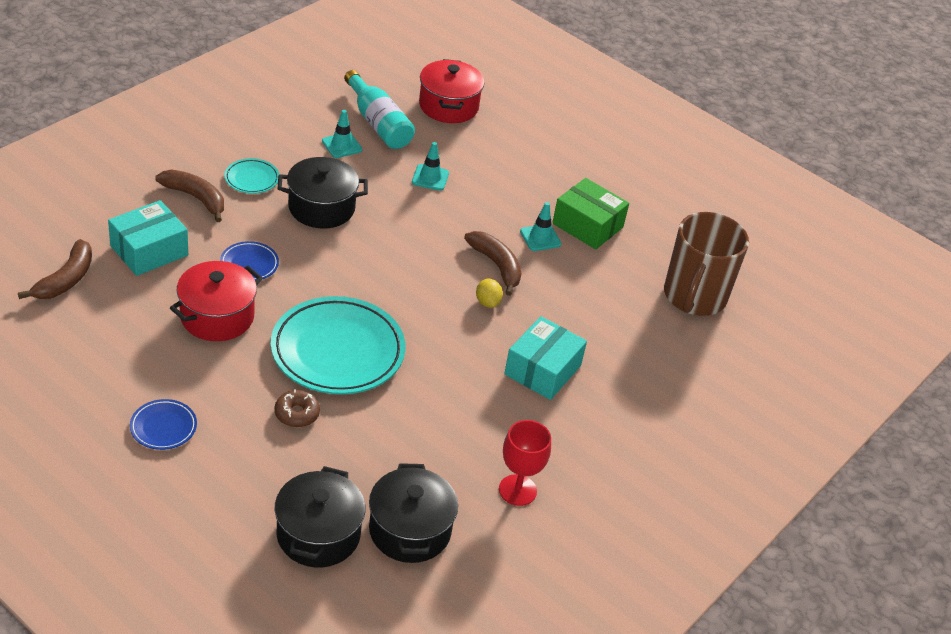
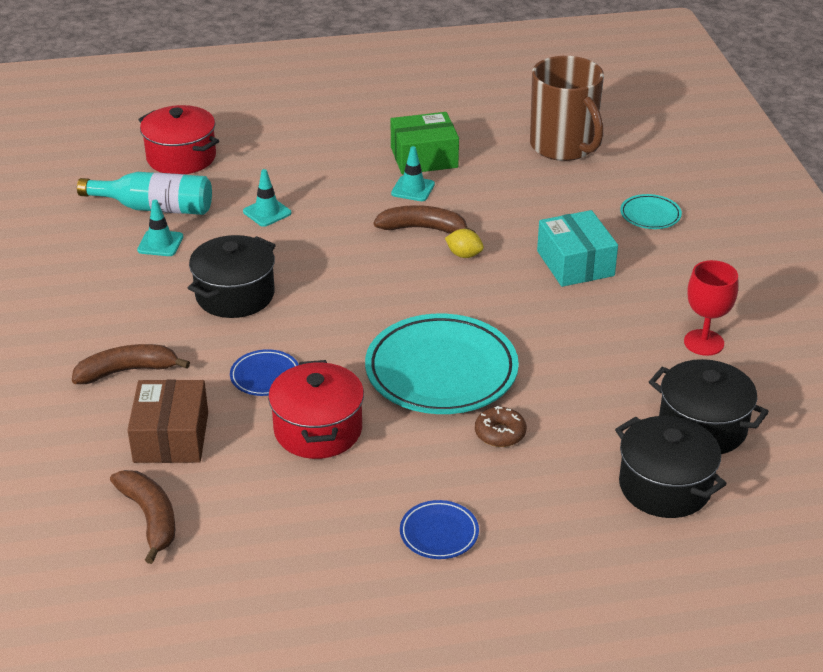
camera: 45 degrees left, 5 degrees down
(149, 250) = (171, 437): turquoise box -> brown box
(252, 179) = (142, 321): turquoise plate -> turquoise plate (650, 215)

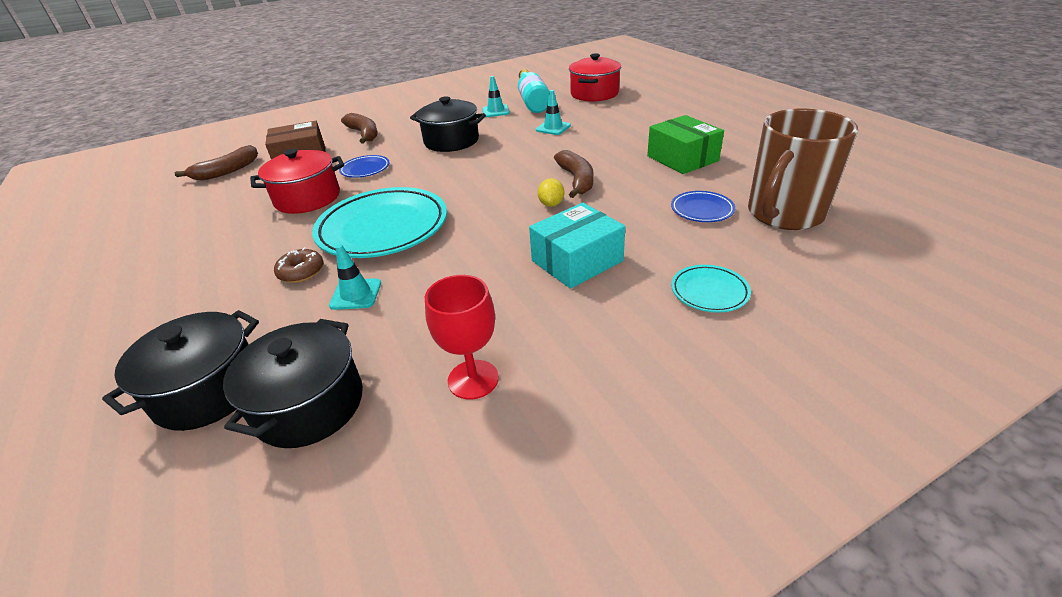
camera: 75 degrees right, 0 degrees up
(413, 189) = (630, 164): turquoise traffic cone -> turquoise traffic cone (356, 294)
(439, 533) = (180, 269): blue plate -> blue plate (702, 210)

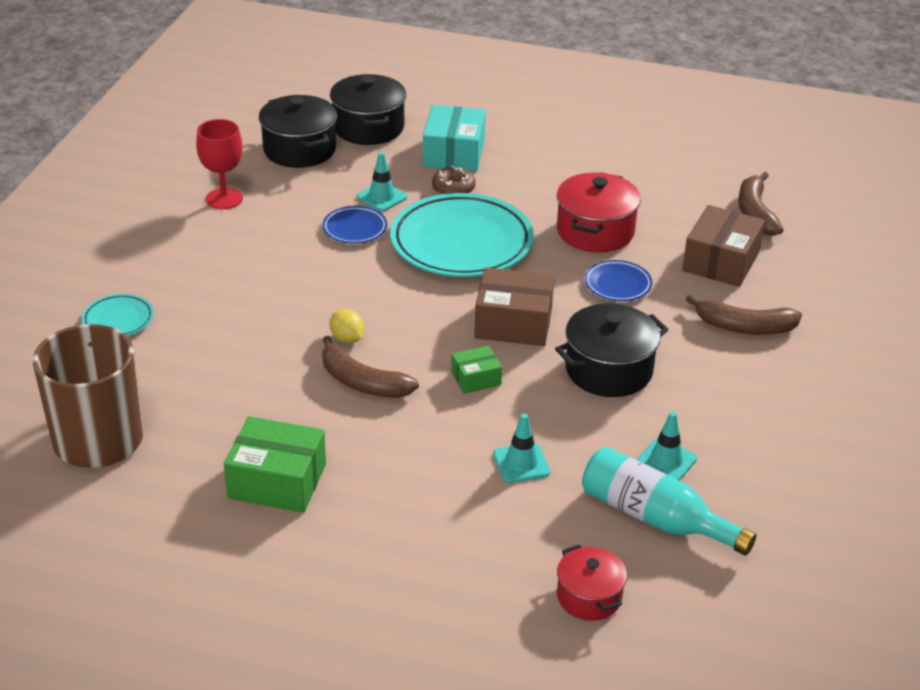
camera: 130 degrees right, 0 degrees up
(450, 174) = (513, 323): none -> brown box
(515, 160) = (476, 378): none -> green box
(577, 261) = (250, 295): turquoise box -> turquoise box (454, 153)
(594, 94) = (589, 597): red pot -> red pot, size x0.63
(702, 210) = (187, 403): blue plate -> blue plate (355, 228)

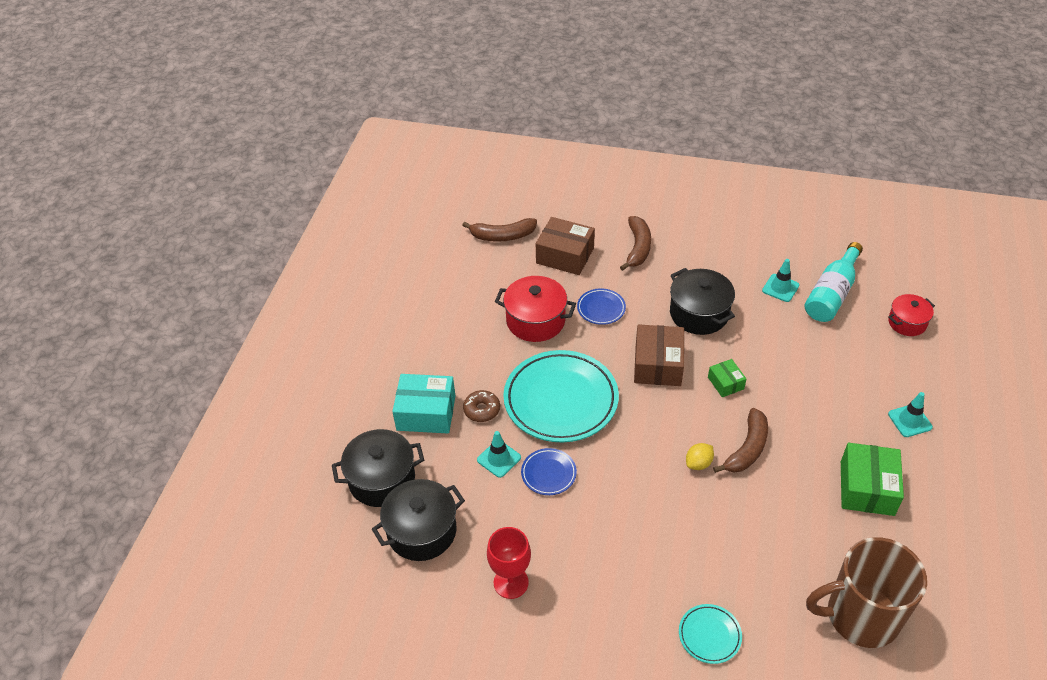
camera: 90 degrees left, 10 degrees up
(521, 463) = (804, 356): turquoise traffic cone -> turquoise traffic cone (910, 421)

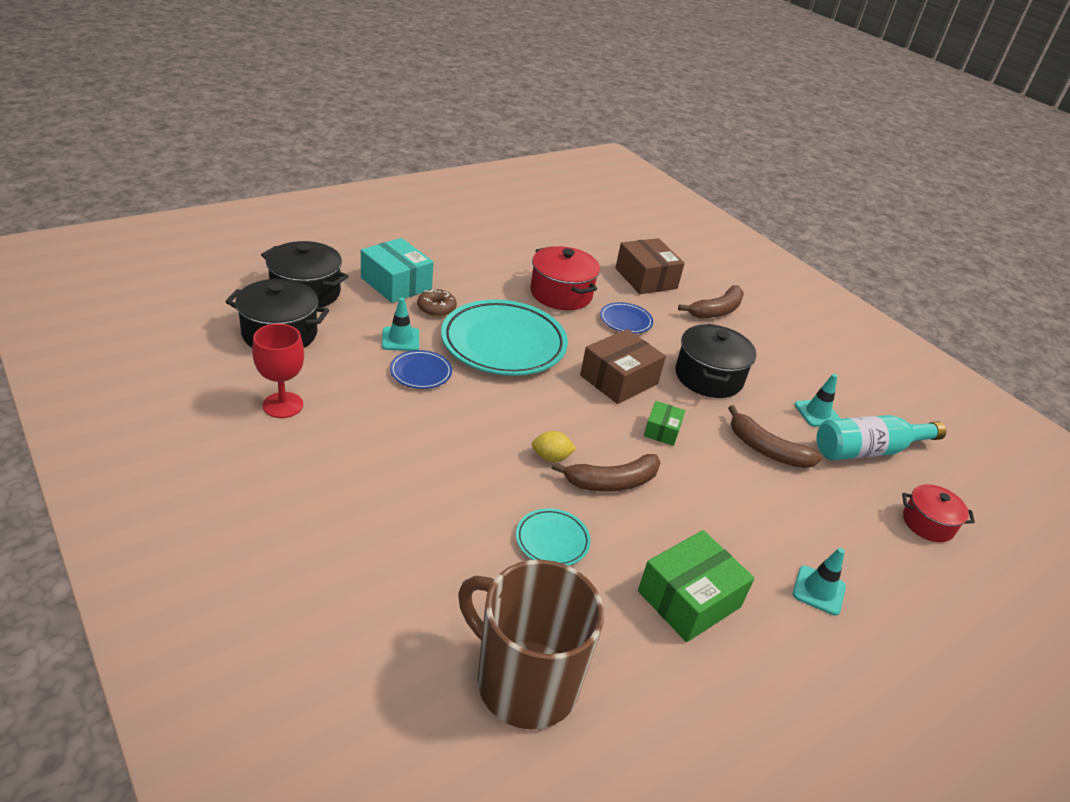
camera: 35 degrees right, 10 degrees down
(502, 236) = (614, 241): brown banana -> brown banana (766, 449)
(709, 635) = (365, 565): turquoise plate -> turquoise plate (552, 540)

